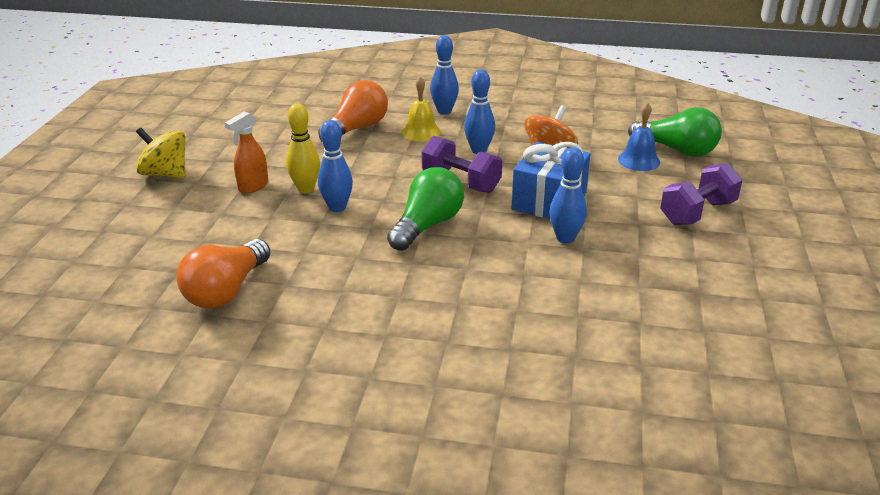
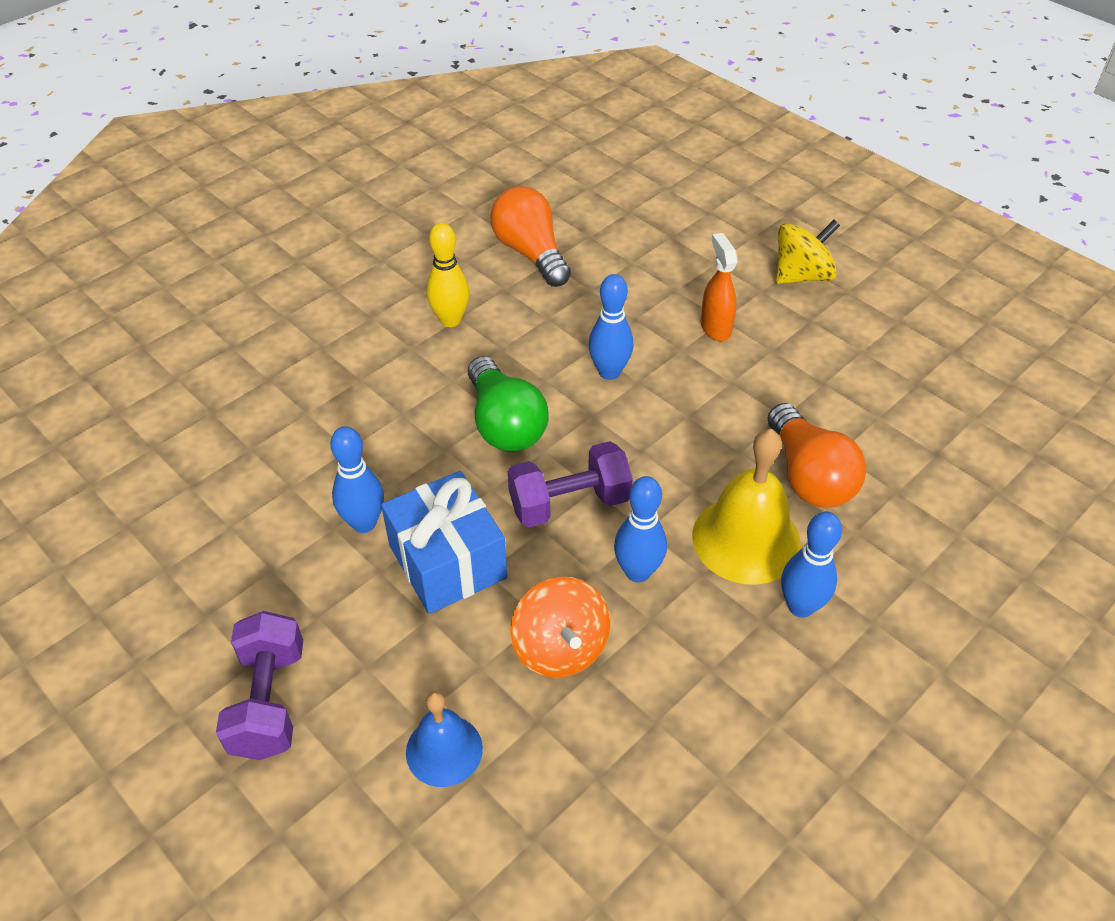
camera: 125 degrees right, 15 degrees up
(306, 189) = (674, 364): yellow bowling pin -> yellow bowling pin (450, 320)
(421, 132) = (746, 539): yellow bell -> yellow bell, size x1.63
(677, 150) = (424, 838): green light bulb -> none

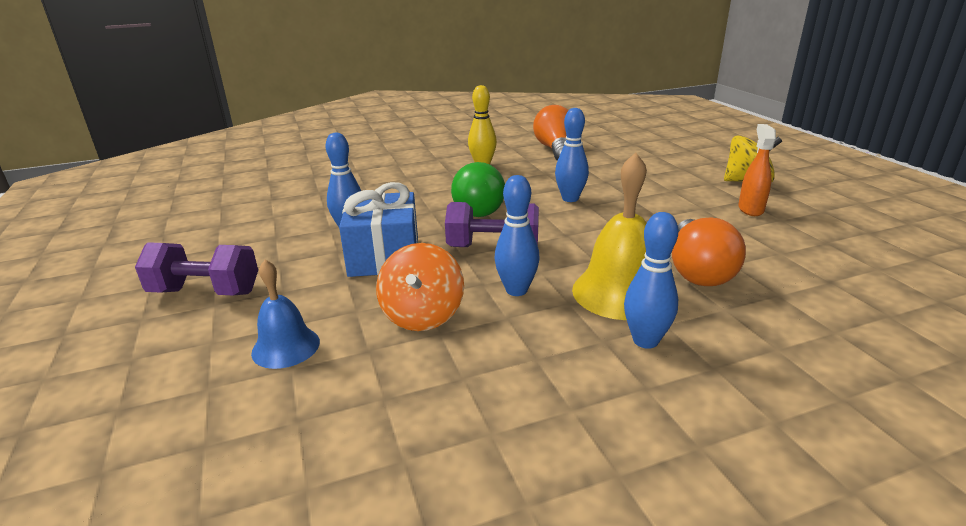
camera: 25 degrees right, 20 degrees down
(269, 701) = (205, 292): purple dumbbell -> purple dumbbell turned 75 degrees clockwise
(715, 327) = (663, 192): orange spray bottle -> orange spray bottle (750, 209)

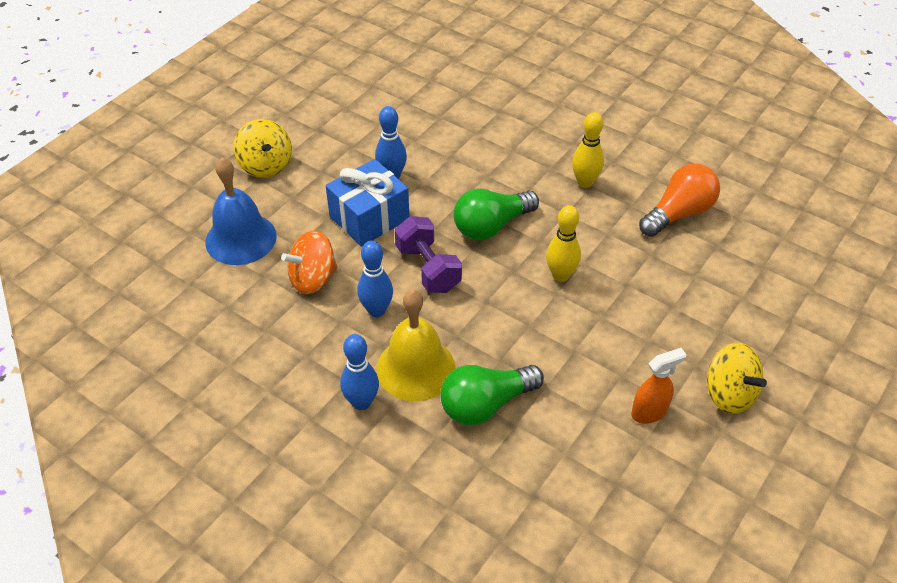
camera: 55 degrees right, 20 degrees up
(205, 292) = (266, 165): purple dumbbell -> yellow spinning top
(286, 347) = (241, 238): blue bell -> blue bell, size x1.63
(570, 199) = (560, 275): blue bowling pin -> yellow bowling pin
(698, 270) = (486, 404): orange light bulb -> green light bulb

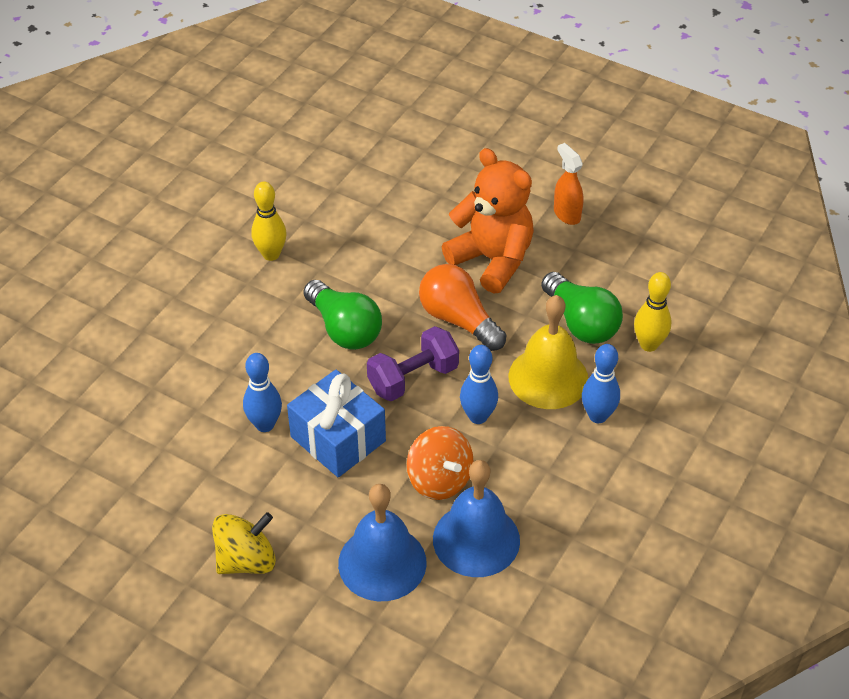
camera: 95 degrees left, 0 degrees up
(245, 298) = (476, 539): none -> blue bell
(560, 275) = (411, 272): yellow bowling pin -> yellow bowling pin (649, 345)
(577, 339) = (492, 260): none -> orange teddy bear
(678, 213) = (316, 185): orange light bulb -> orange light bulb (458, 320)
(729, 394) = (537, 165): yellow spinning top -> none

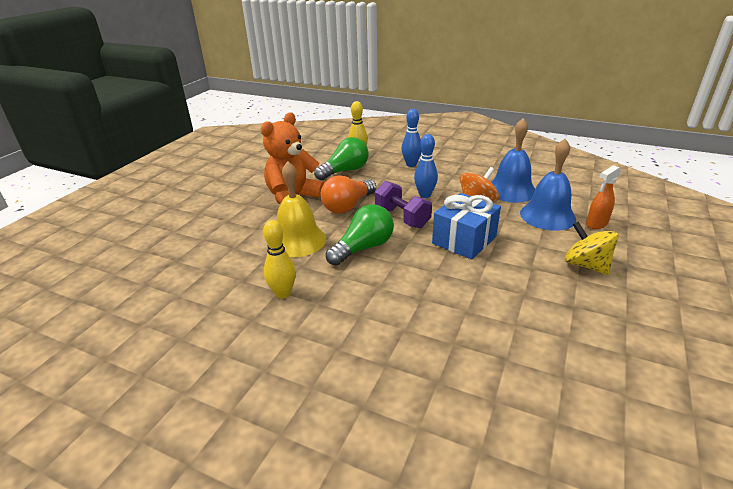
camera: 95 degrees left, 15 degrees down
(265, 424) = (466, 272): blue bowling pin -> none
(548, 377) = (388, 177): yellow bell -> yellow bell (298, 240)
(566, 214) = (255, 178): orange spray bottle -> orange spray bottle (596, 224)

